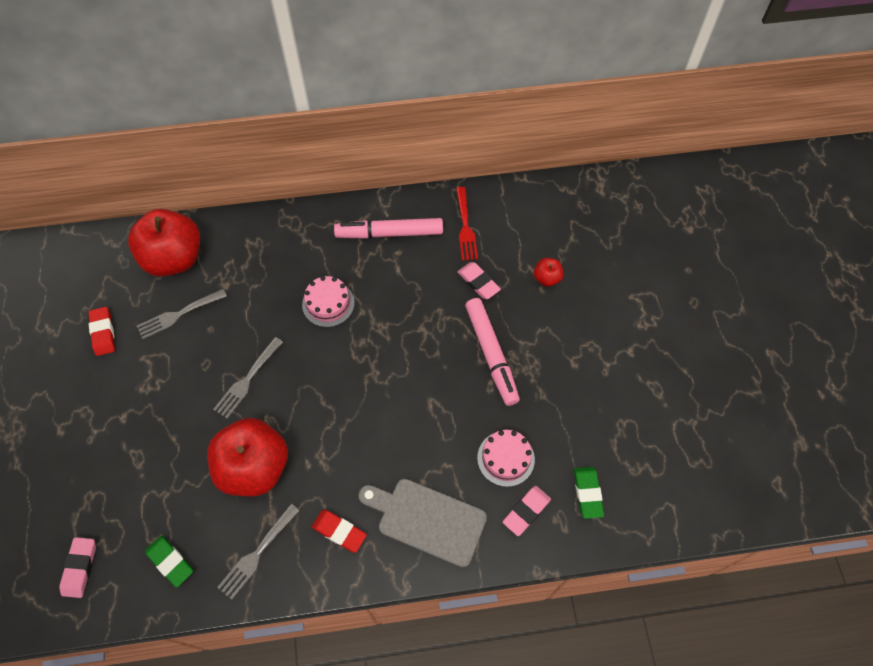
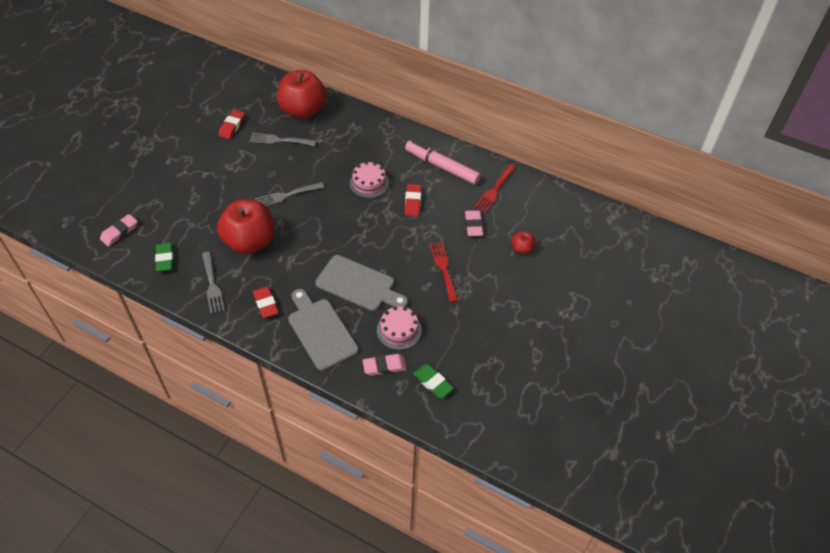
camera: 35 degrees right, 10 degrees down
(257, 553) = (212, 285): grey fork -> grey fork turned 90 degrees counterclockwise
(394, 296) = (413, 202): none -> red eraser
(420, 435) = (358, 284): none -> grey cutting board
(491, 354) = (443, 269): pink marker -> red fork
(587, 493) = (432, 382): green eraser -> green eraser turned 75 degrees counterclockwise

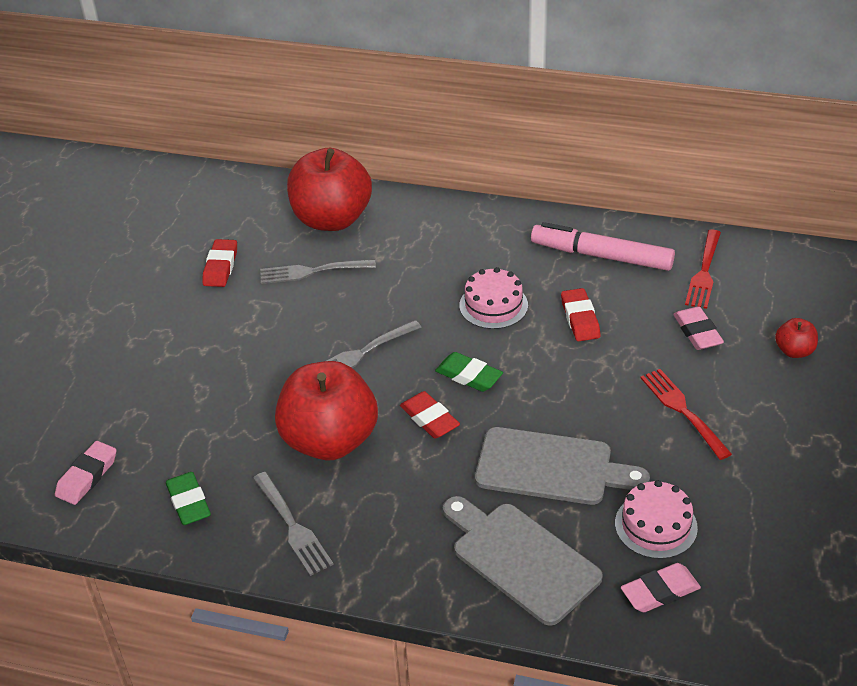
camera: 10 degrees left, 10 degrees down
(265, 304) = (402, 536): red eraser -> red eraser (429, 419)
(432, 382) = (756, 598): green eraser -> green eraser (468, 376)

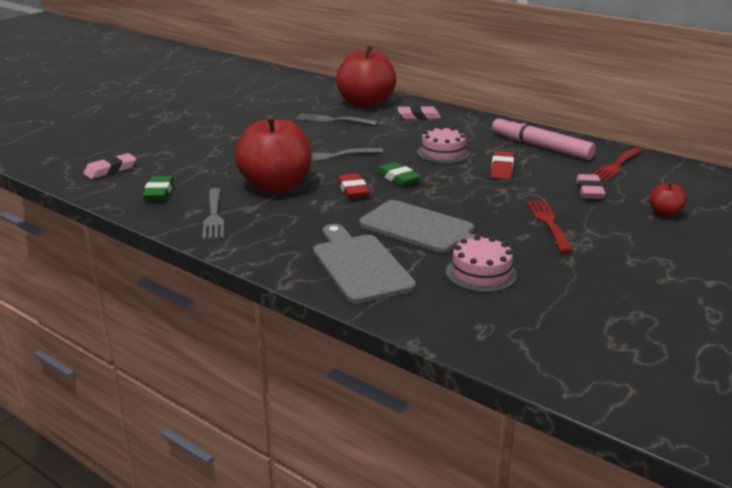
camera: 20 degrees right, 15 degrees down
(221, 267) = (278, 109): red eraser -> none
(660, 591) = (456, 307): pink eraser -> pink eraser (418, 116)

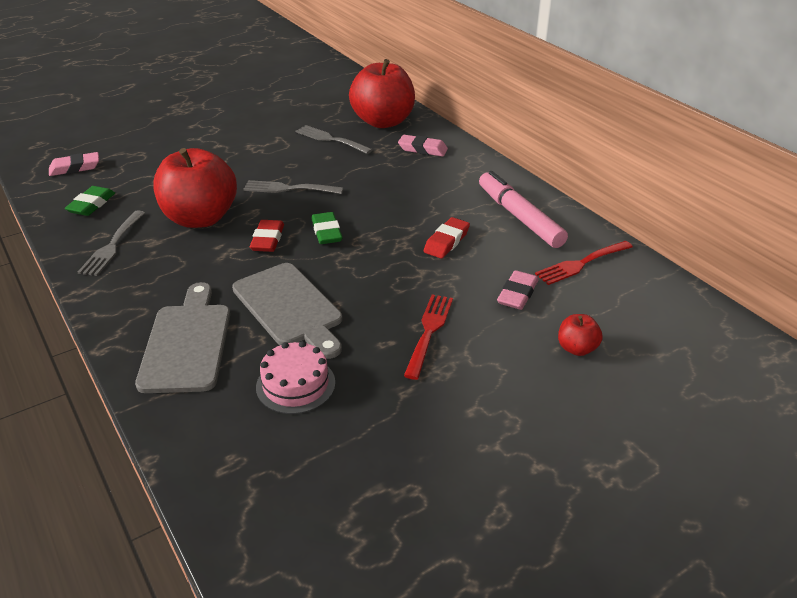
camera: 20 degrees right, 10 degrees up
(443, 153) = (403, 206): pink cake -> none

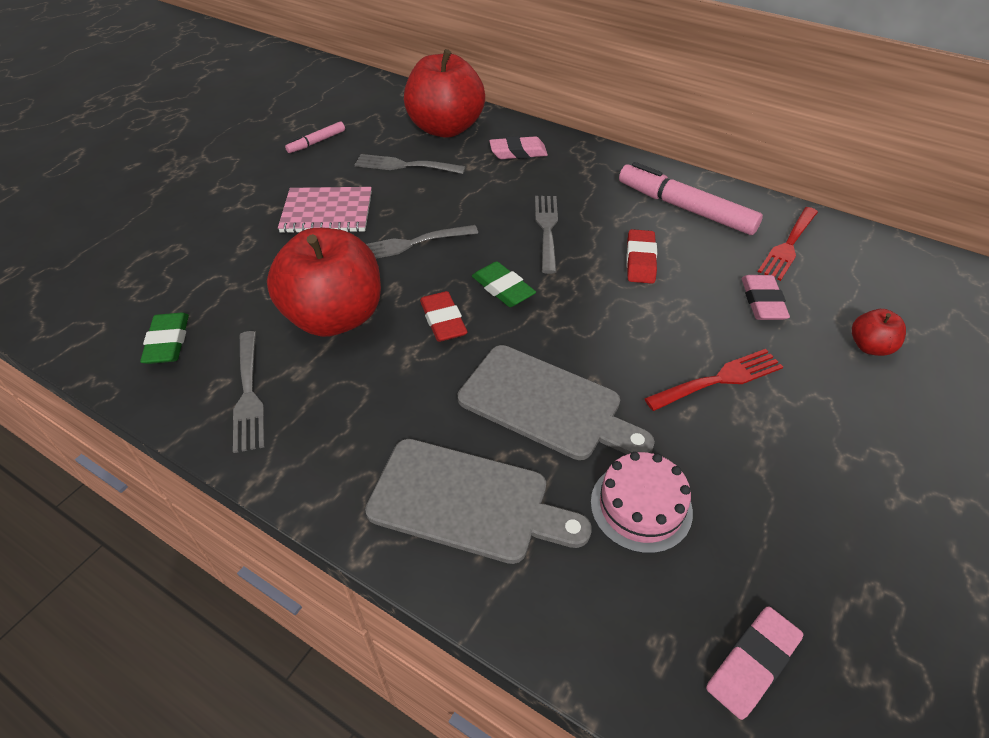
camera: 25 degrees left, 10 degrees up
(75, 168) = (97, 294): pink eraser -> pink eraser (752, 664)
(187, 343) = (466, 501): grey cutting board -> grey cutting board turned 135 degrees clockwise
(251, 156) = (327, 212): none -> pink notebook
(283, 111) = (316, 142): none -> pink marker
(395, 204) = (547, 229): none -> grey fork
(429, 332) = (719, 380): red fork -> red fork turned 75 degrees clockwise

